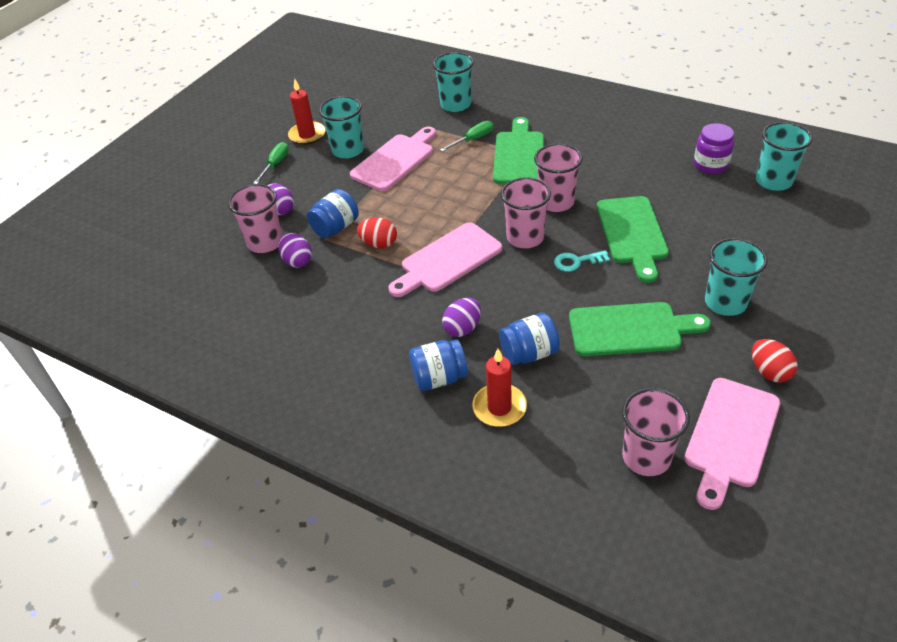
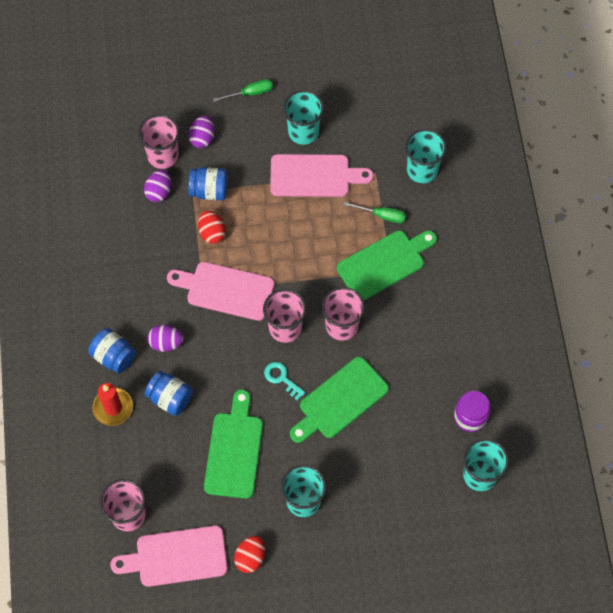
camera: 50 degrees right, 20 degrees up
(307, 135) = (302, 87): red candle -> none
(630, 329) = (234, 450): green cutting board -> green cutting board turned 135 degrees counterclockwise

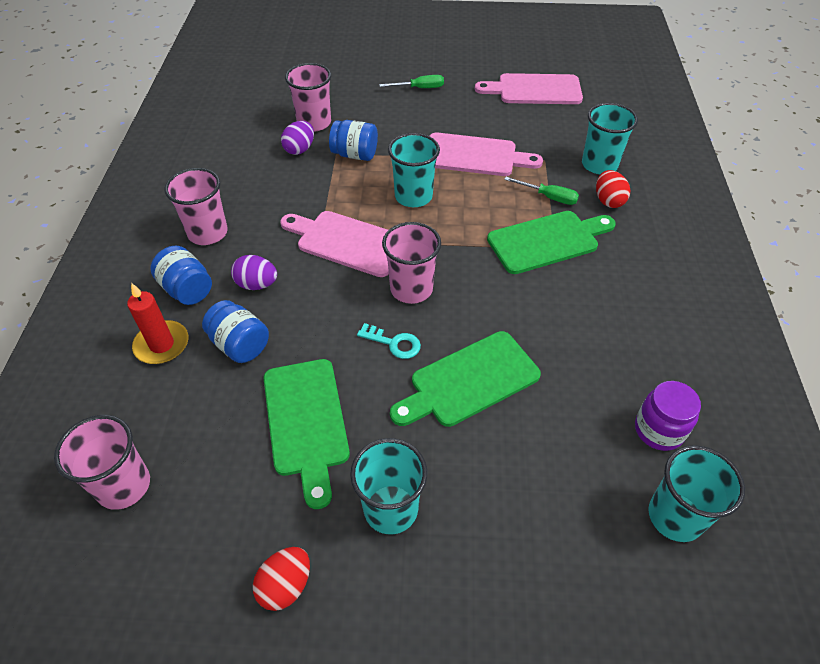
camera: 10 degrees right, 15 degrees down
(176, 557) = (170, 563): pink cutting board -> pink cutting board (535, 90)
(202, 138) = (360, 114): purple egg -> none
(212, 233) = (347, 189): red egg -> red egg (608, 201)
(234, 450) = (306, 422): green cutting board -> green cutting board turned 150 degrees clockwise
(281, 378) = (394, 343): turquoise key -> turquoise key turned 150 degrees clockwise
(303, 132) = (469, 121): turquoise cup -> turquoise cup (413, 196)
(342, 326) = (485, 296): pink cup -> pink cup (208, 233)

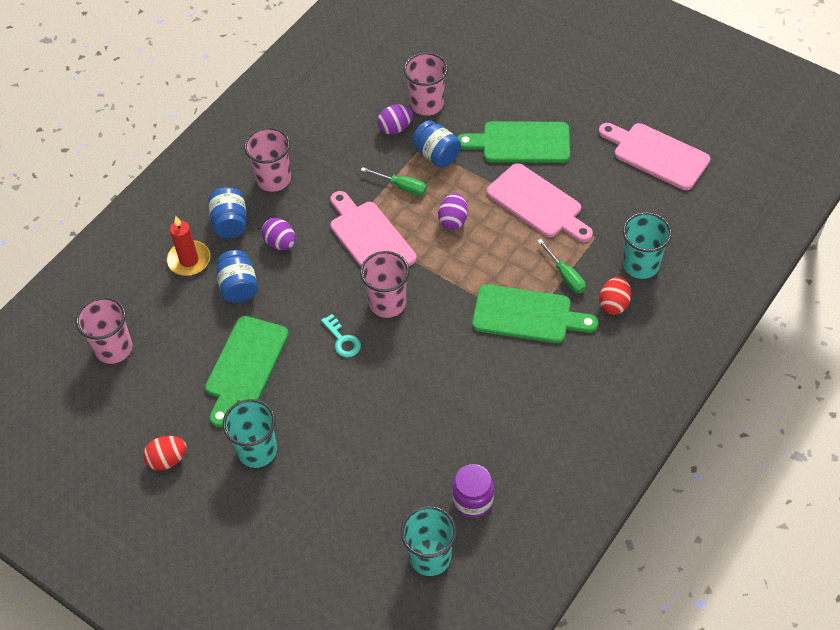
camera: 35 degrees right, 5 degrees up
(413, 196) = (453, 220): turquoise cup -> purple egg
(419, 88) = (549, 105): green screwdriver -> green screwdriver (401, 186)
(469, 381) = (372, 395): green cutting board -> green cutting board (521, 143)

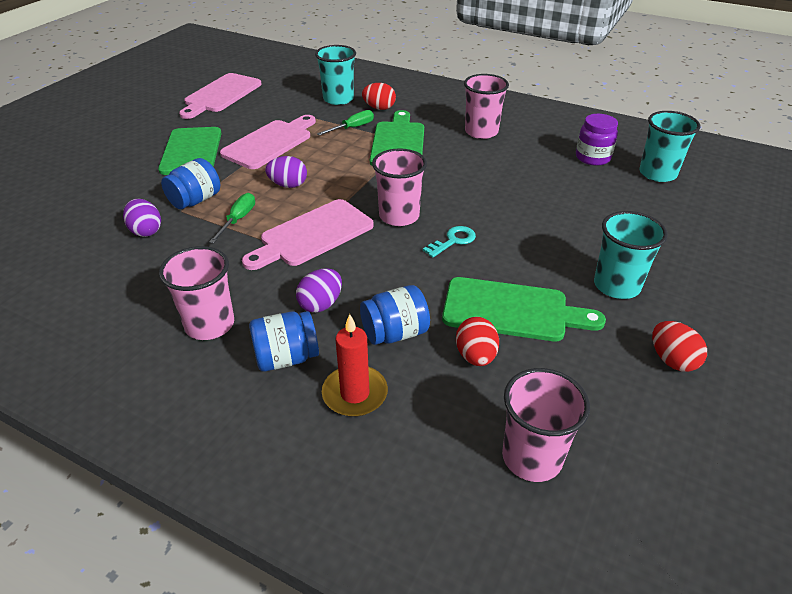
camera: 100 degrees left, 15 degrees down
(204, 333) = (475, 356): none -> red egg
(427, 104) = (114, 212): pink cup -> pink cup (481, 132)

